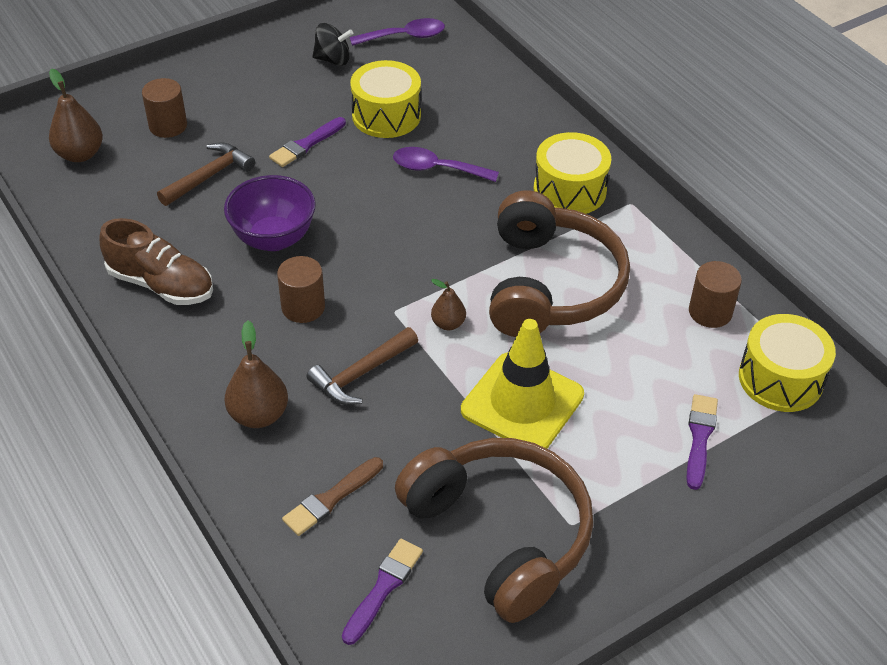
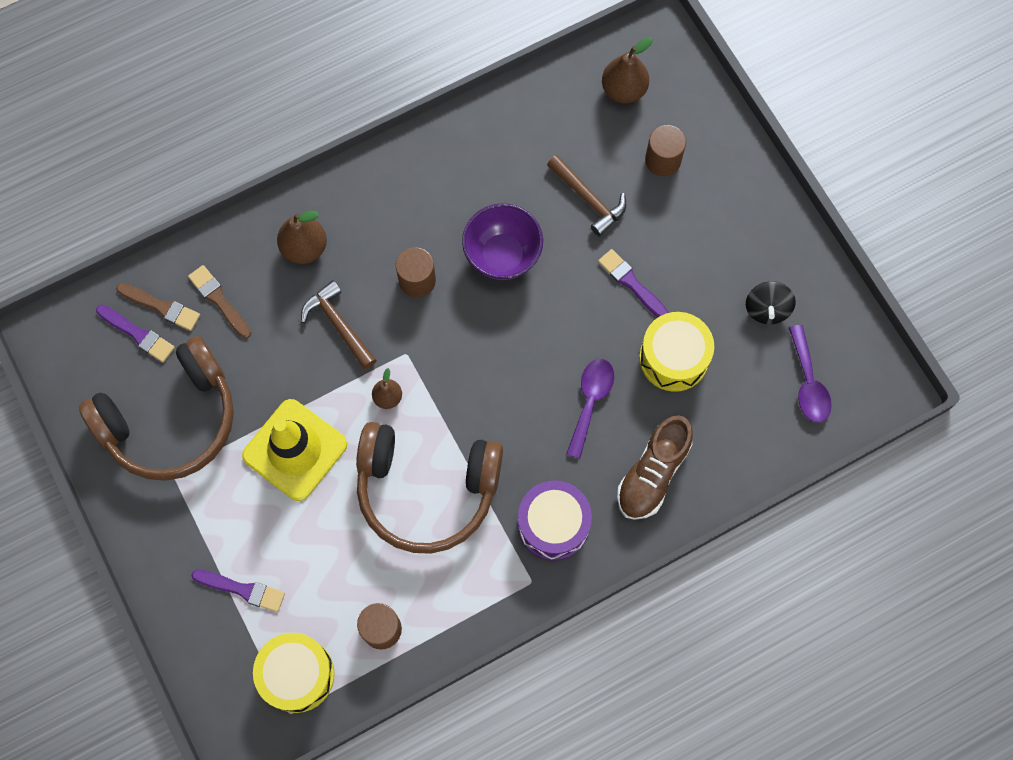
camera: 95 degrees right, 25 degrees up
(161, 284) = (453, 168): brown shoe -> brown shoe (653, 473)
(342, 564) = (161, 307): none -> brown brush
(569, 190) = (553, 525): yellow drum -> purple drum

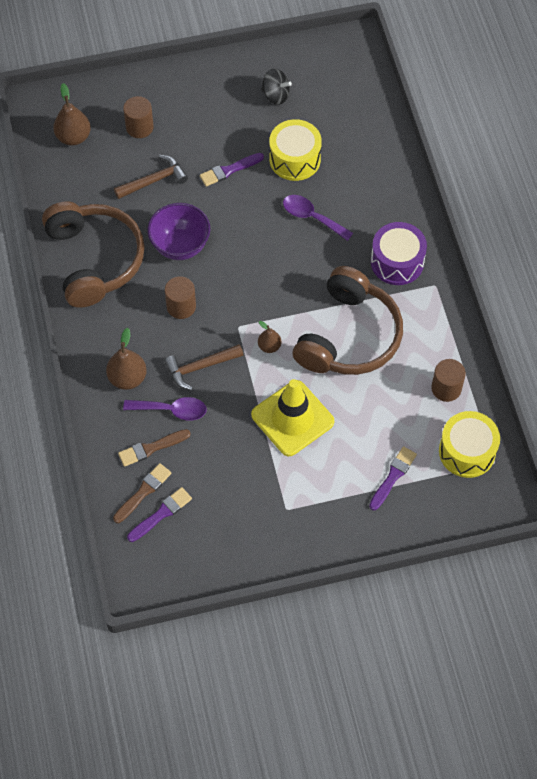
camera: 75 degrees left, 10 degrees down
(171, 420) = (242, 502): brown headphones -> brown headphones (94, 259)
(653, 473) = (376, 193): brown shoe -> none
(808, 383) = (337, 86): purple spoon -> purple spoon (172, 410)

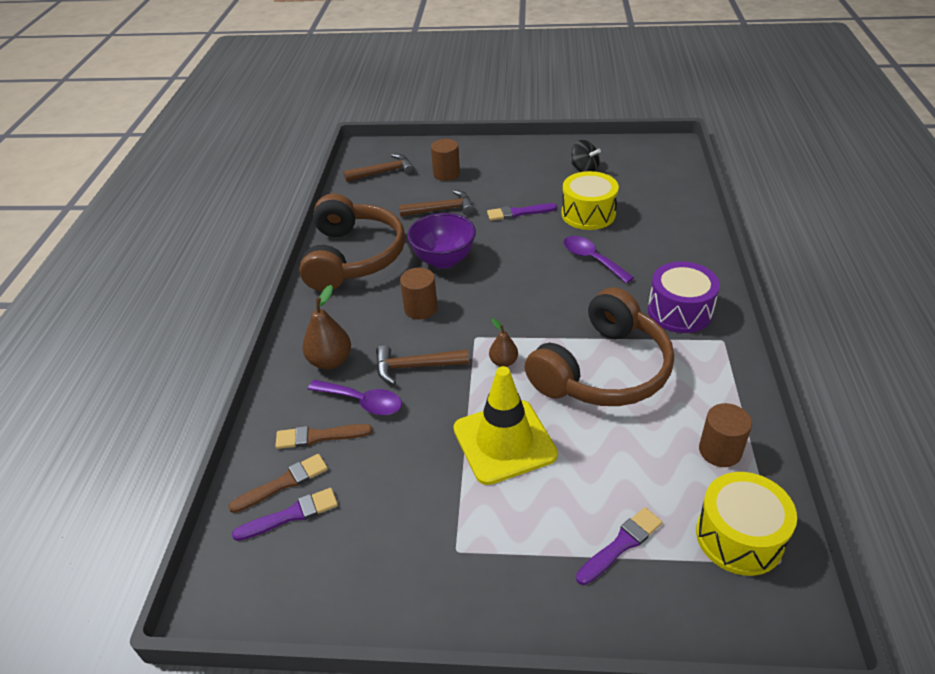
camera: 20 degrees right, 20 degrees down
(73, 137) = (383, 172): brown pear -> brown hammer

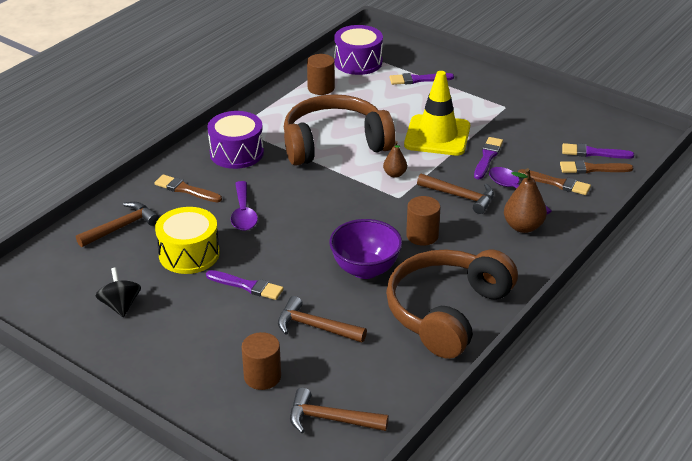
camera: 150 degrees left, 5 degrees down
(421, 437) = (487, 157): none -> purple brush
(664, 209) = (121, 227): none -> brown hammer
(667, 257) = (185, 189): none -> brown brush
(739, 537) = (358, 62): yellow drum -> purple drum

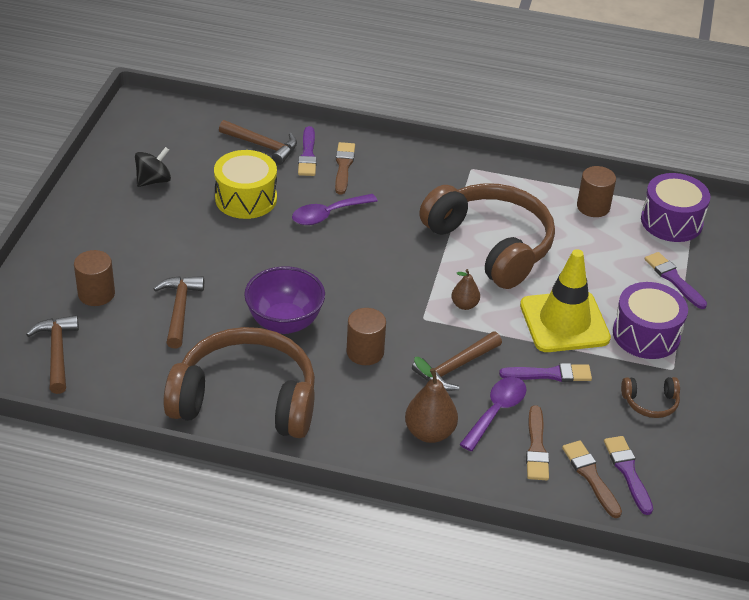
camera: 65 degrees right, 5 degrees up
(236, 153) = (426, 181): purple drum -> purple drum (646, 334)
(247, 286) = (218, 249): purple brush -> purple brush (307, 155)
(460, 197) = (455, 367): brown hammer -> brown hammer turned 45 degrees clockwise
(533, 125) = (650, 403): none -> brown headphones

